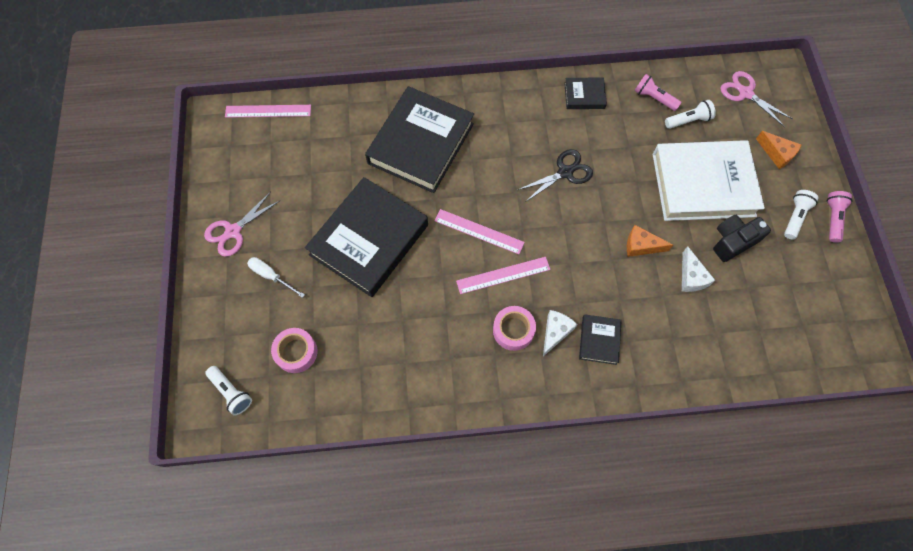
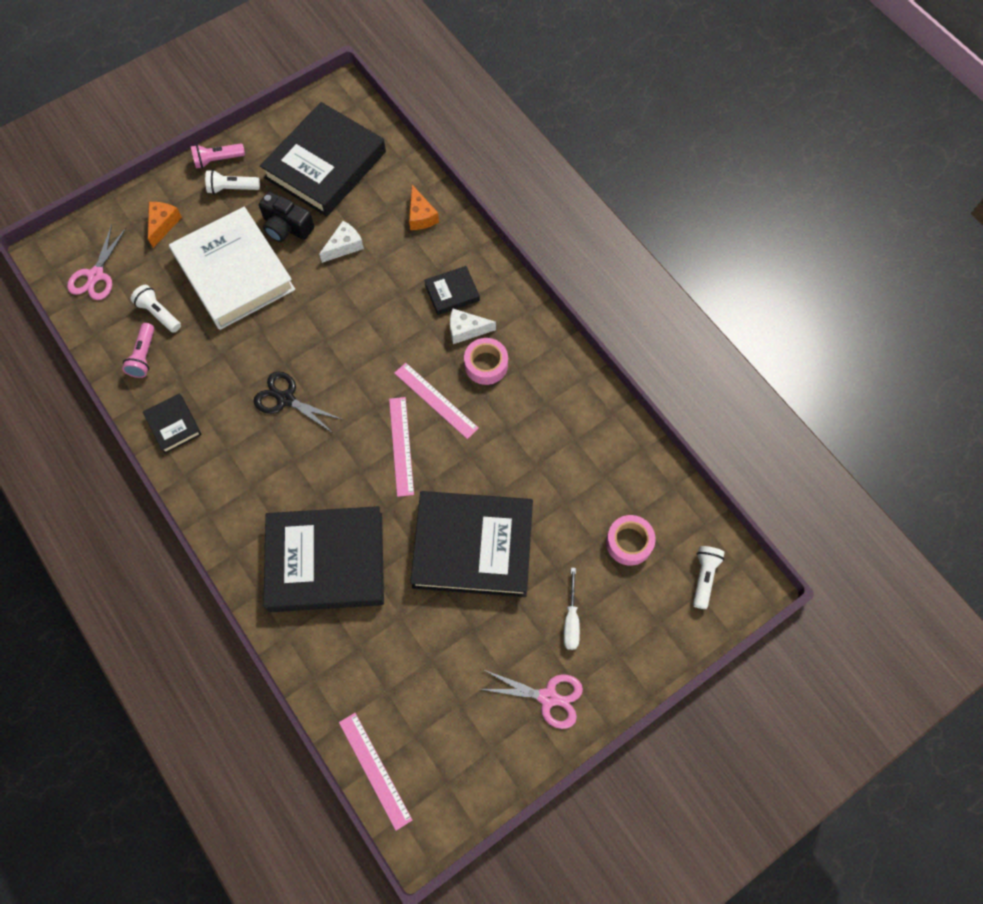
camera: 120 degrees left, 0 degrees up
(641, 246) = (334, 298): orange cheese -> orange cheese (421, 216)
(791, 302) = (325, 165): none -> black book

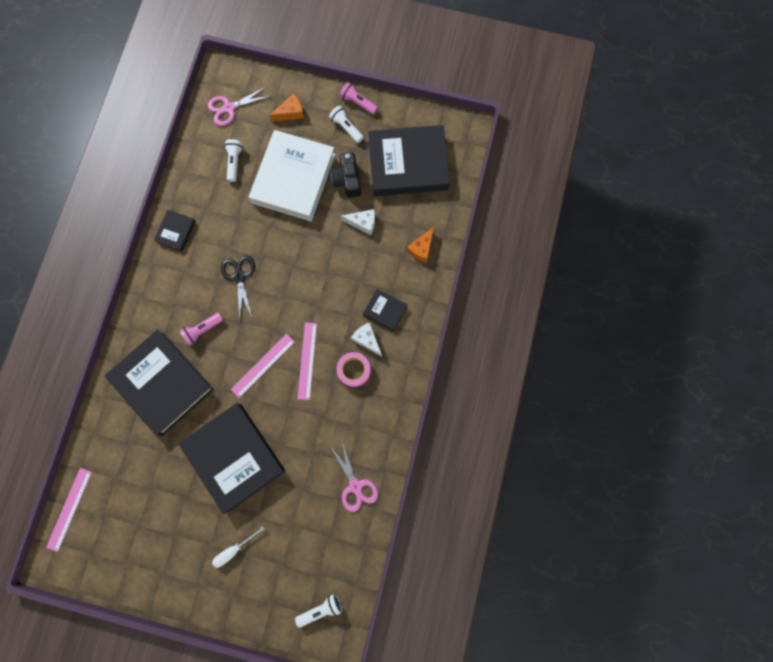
camera: 50 degrees right, 10 degrees up
(144, 356) = (203, 178): pink flashlight -> pink flashlight (202, 330)
(548, 697) = (179, 572): pink scissors -> pink scissors (355, 486)
(629, 542) = (307, 547): pink tape -> none

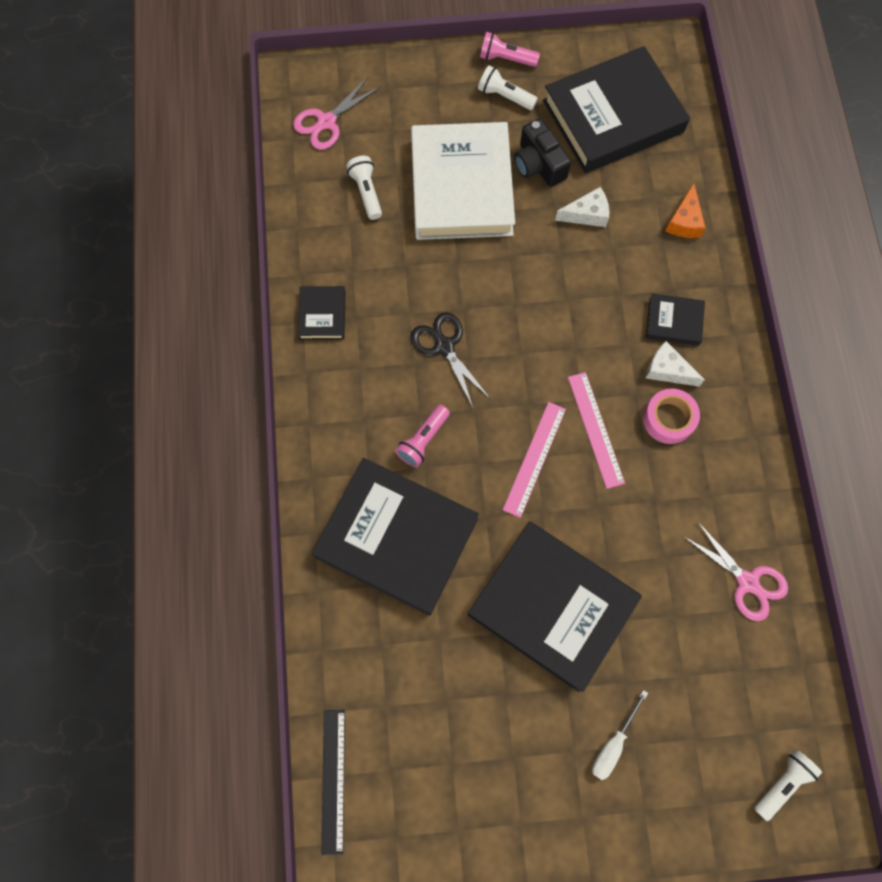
camera: 20 degrees left, 5 degrees down
(69, 509) = (333, 780): pink ruler -> black ruler
(291, 113) = (417, 101): orange cheese -> none

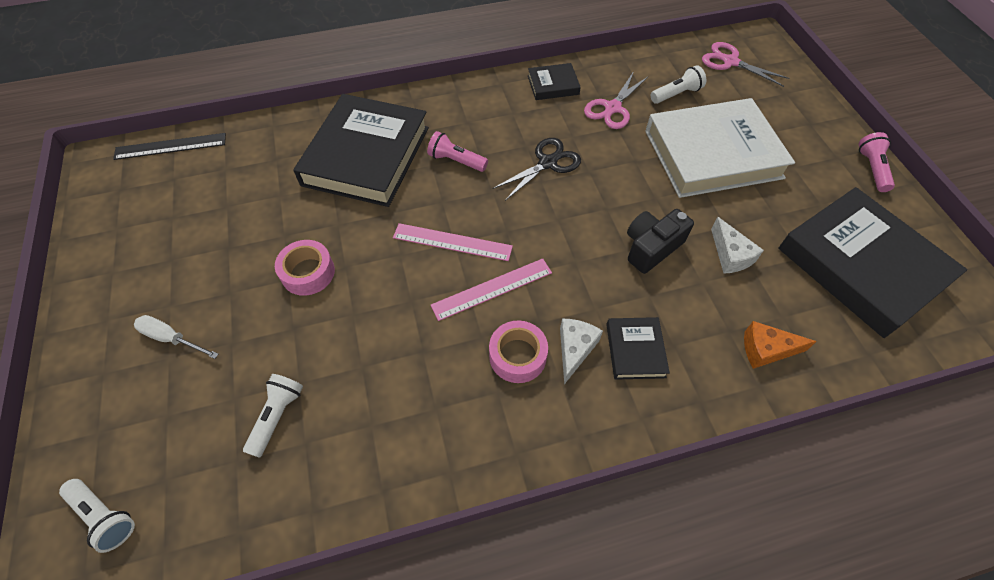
camera: 80 degrees right, 15 degrees down
(505, 96) = (829, 173): white flashlight -> white flashlight (277, 416)
(538, 164) = (767, 208): black camera -> black camera (651, 247)
(552, 606) = (308, 273): black book -> pink tape
(748, 582) = (337, 458): pink scissors -> pink scissors (612, 108)

